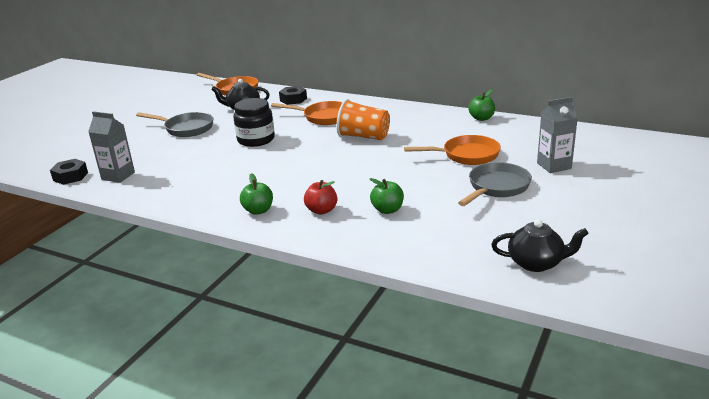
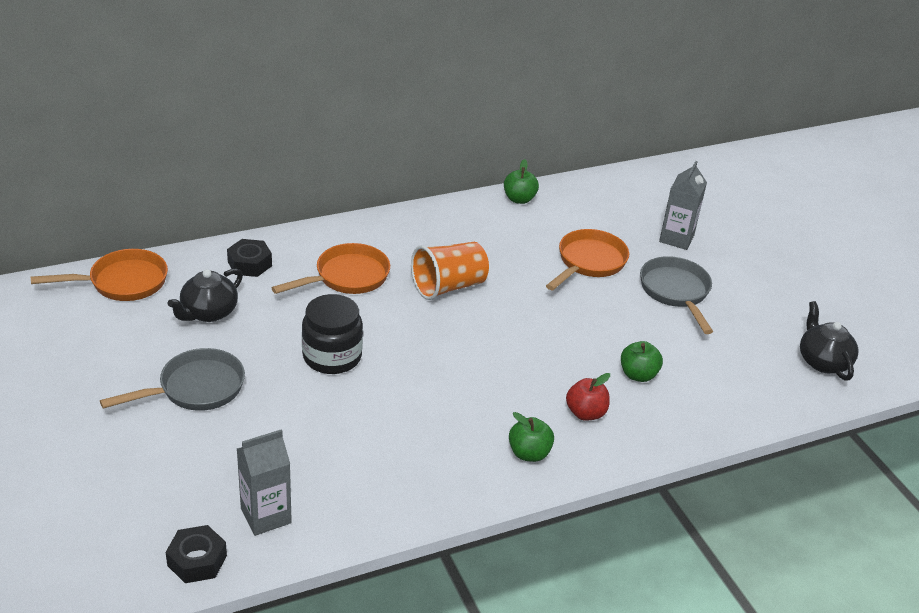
camera: 55 degrees left, 10 degrees up
(536, 263) = (822, 361): black teapot -> black teapot turned 60 degrees counterclockwise

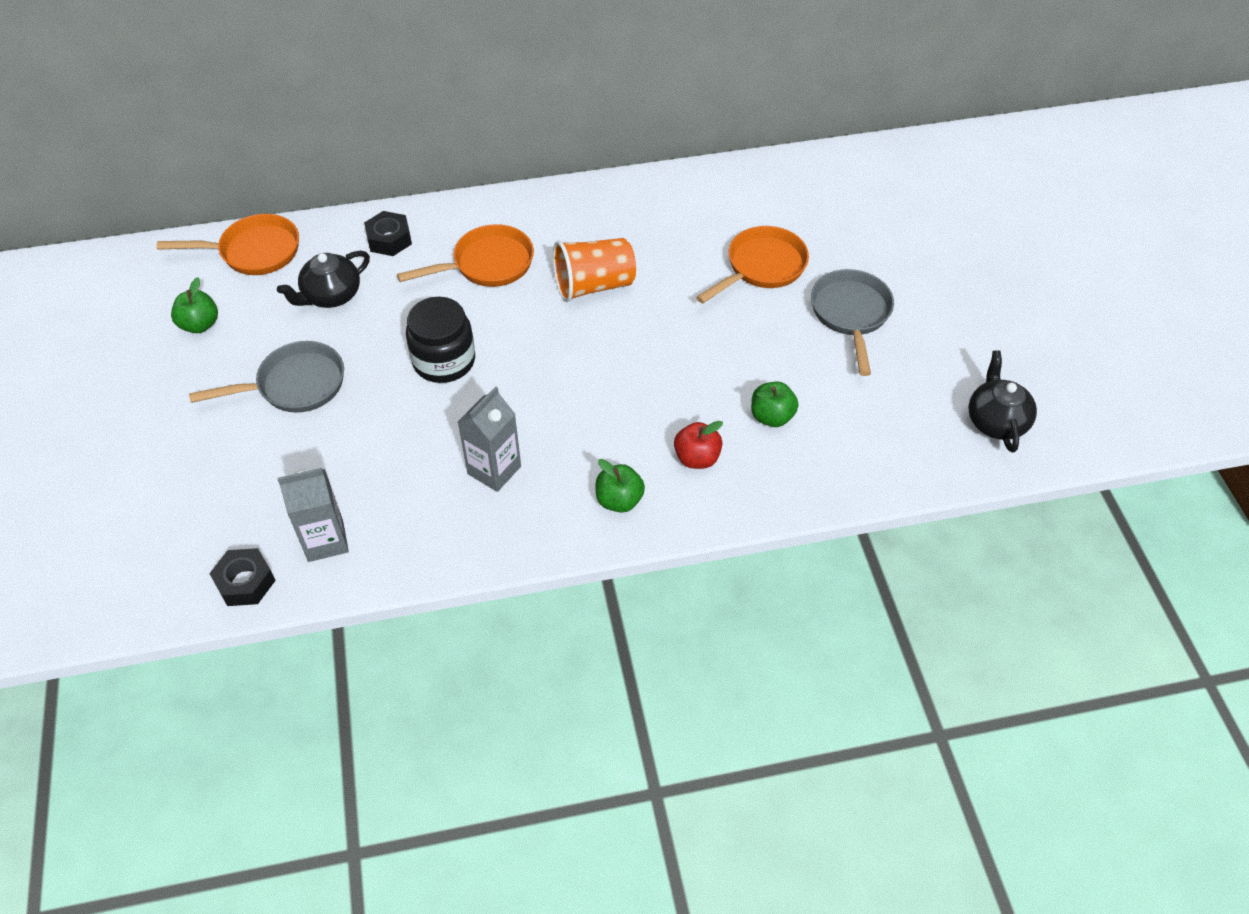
camera: 15 degrees right, 15 degrees up
(519, 199) = (707, 178): green apple -> green apple (200, 324)
(676, 238) = (875, 244): grey carton -> grey carton (494, 470)

